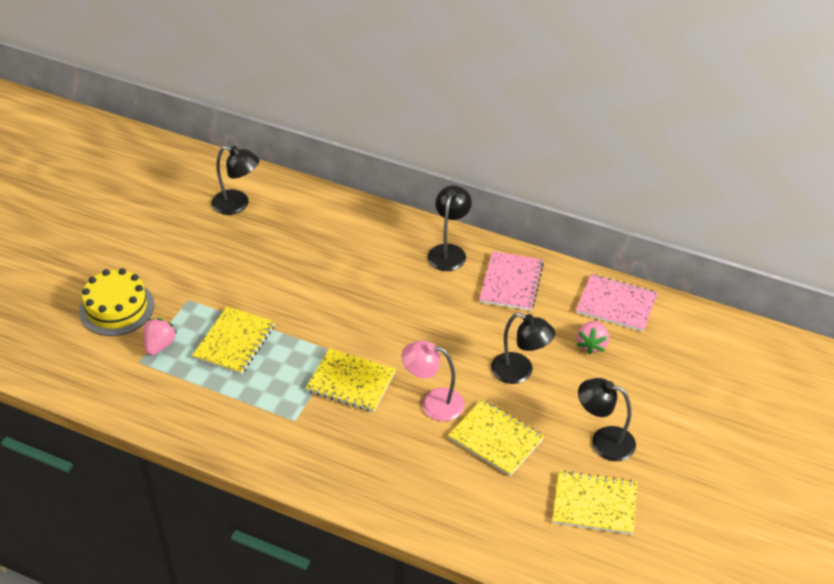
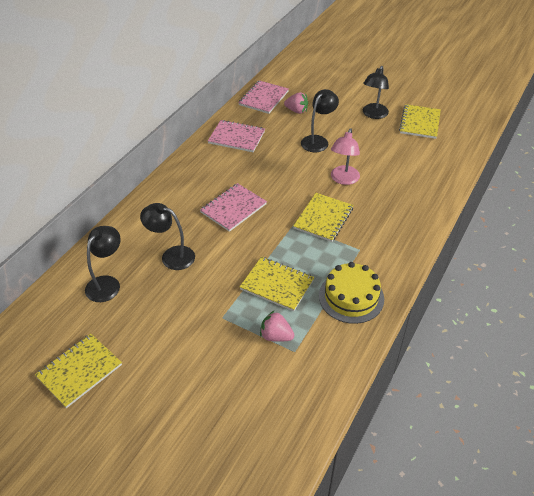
camera: 85 degrees left, 0 degrees up
(117, 308) = (224, 372): yellow cake -> yellow cake (351, 297)
(363, 292) = (233, 208): none -> pink notebook
(449, 251) = (199, 163): black lamp -> black lamp (171, 256)
(495, 439) = (373, 155): yellow notebook -> yellow notebook (79, 371)

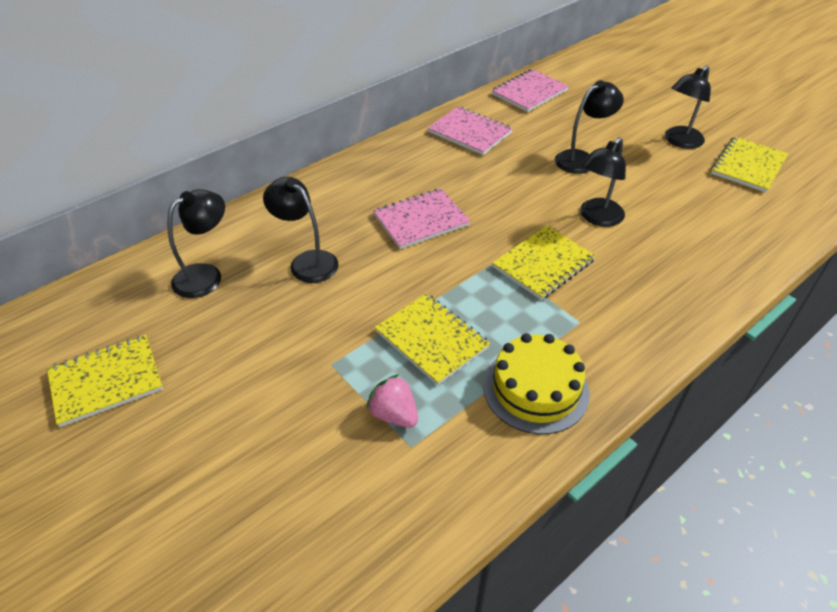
camera: 20 degrees right, 0 degrees up
(296, 111) = (568, 116): pink strawberry -> none
(343, 179) = (597, 218): pink lamp -> black lamp

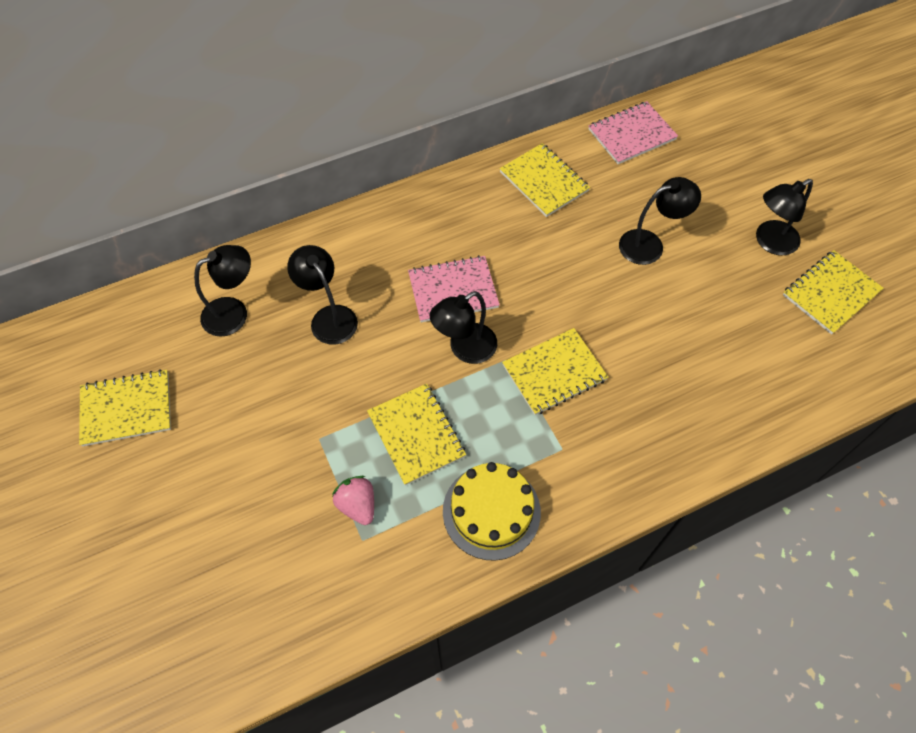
camera: 15 degrees right, 15 degrees up
(469, 132) = (544, 181): pink notebook -> yellow notebook
(597, 218) = (632, 327): black lamp -> black lamp (465, 349)

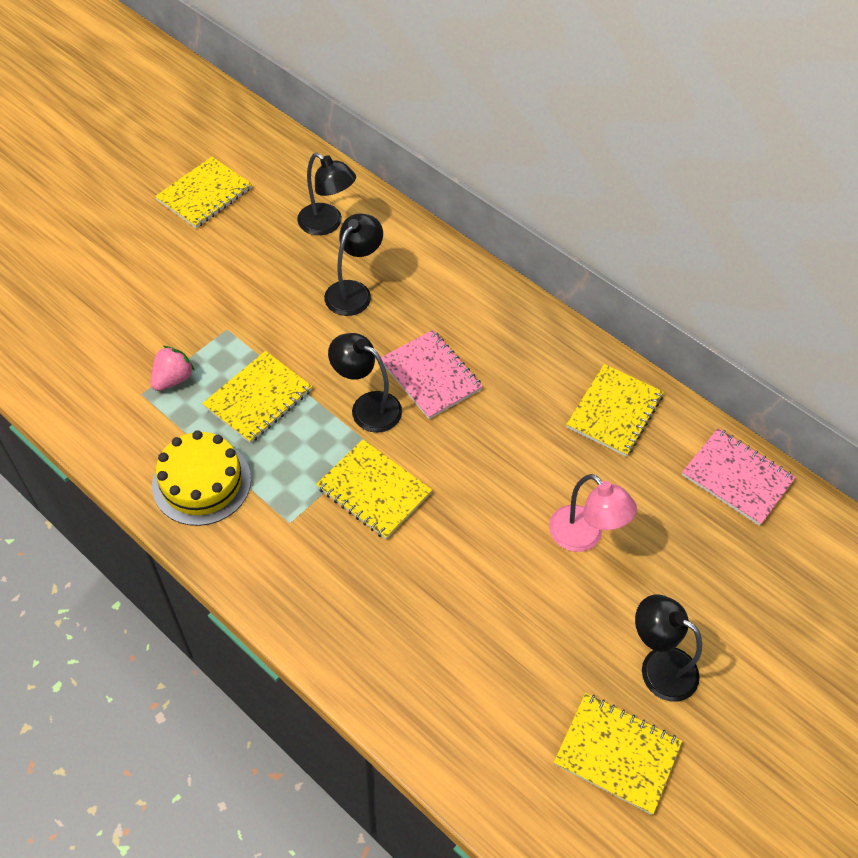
camera: 65 degrees right, 5 degrees down
(126, 409) = (204, 194): yellow notebook -> yellow notebook turned 75 degrees clockwise
(650, 244) = (584, 537): black lamp -> pink lamp

